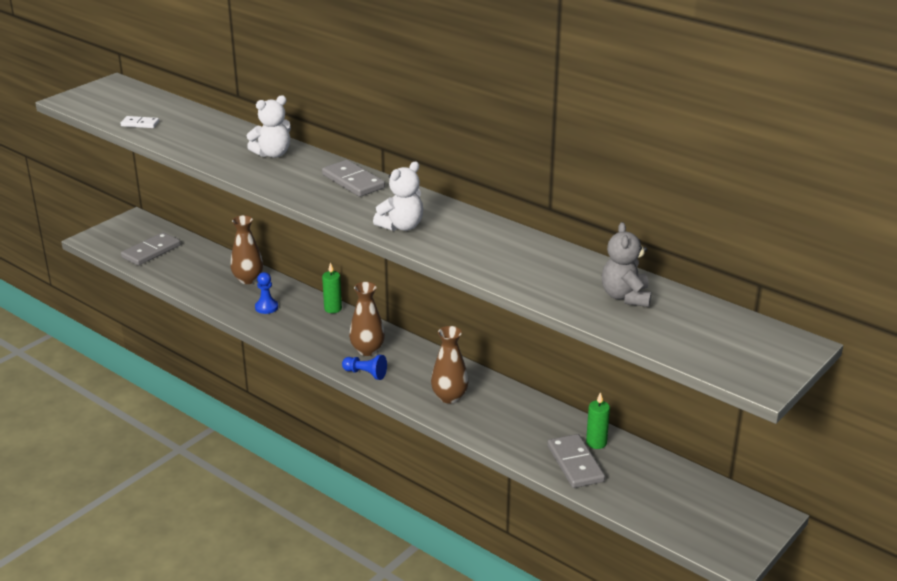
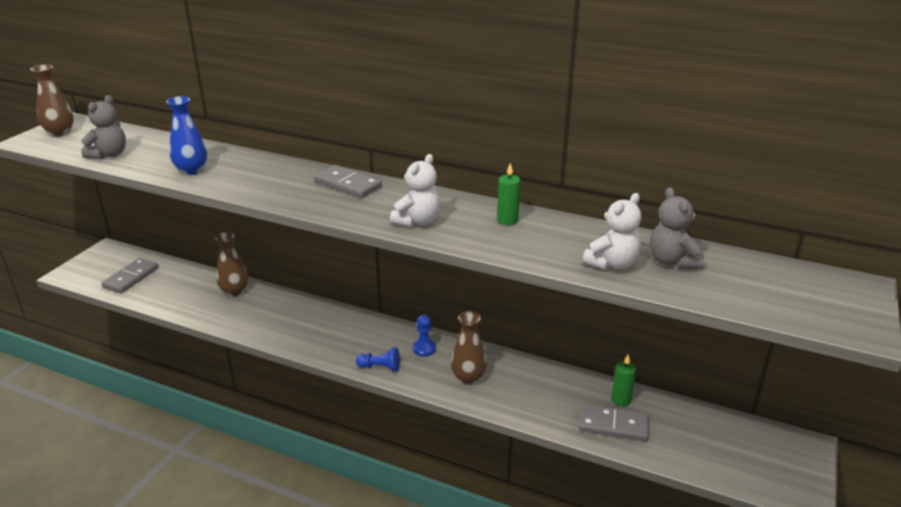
camera: 15 degrees left, 0 degrees up
(140, 124) = (109, 155): white domino -> grey teddy bear
(211, 149) = (191, 170): none -> blue vase
(266, 307) = (261, 316): blue pawn -> blue pawn (424, 349)
(273, 154) = (256, 168): white teddy bear -> white teddy bear (612, 264)
(333, 309) = (325, 308): green candle -> green candle (507, 220)
(367, 350) = (373, 343): brown vase -> brown vase (60, 133)
(575, 464) = (613, 425): grey domino -> grey domino turned 45 degrees counterclockwise

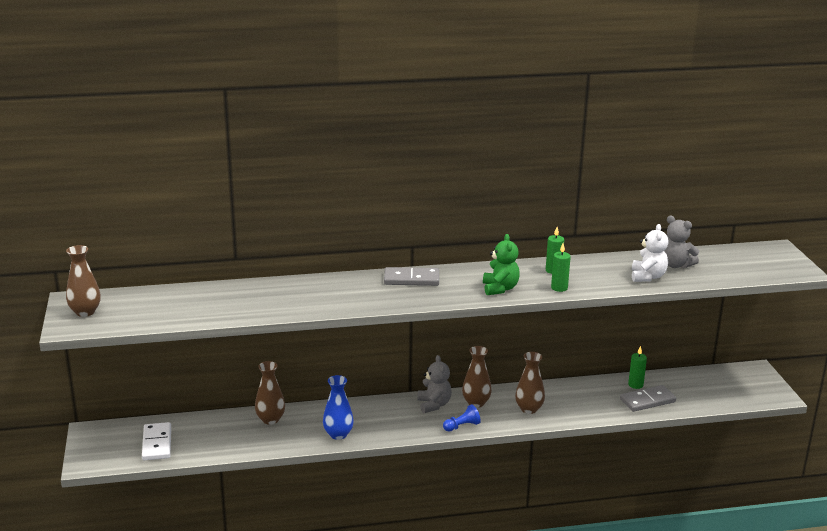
camera: 35 degrees left, 5 degrees down
(109, 155) = (175, 315): grey teddy bear -> grey teddy bear (434, 405)
(131, 278) = (157, 443): grey domino -> white domino
(191, 170) = (273, 305): blue vase -> blue vase (338, 434)
(417, 221) = (500, 288): white teddy bear -> green teddy bear
(424, 349) = (476, 403): blue pawn -> brown vase
(483, 241) = (559, 288): none -> green candle

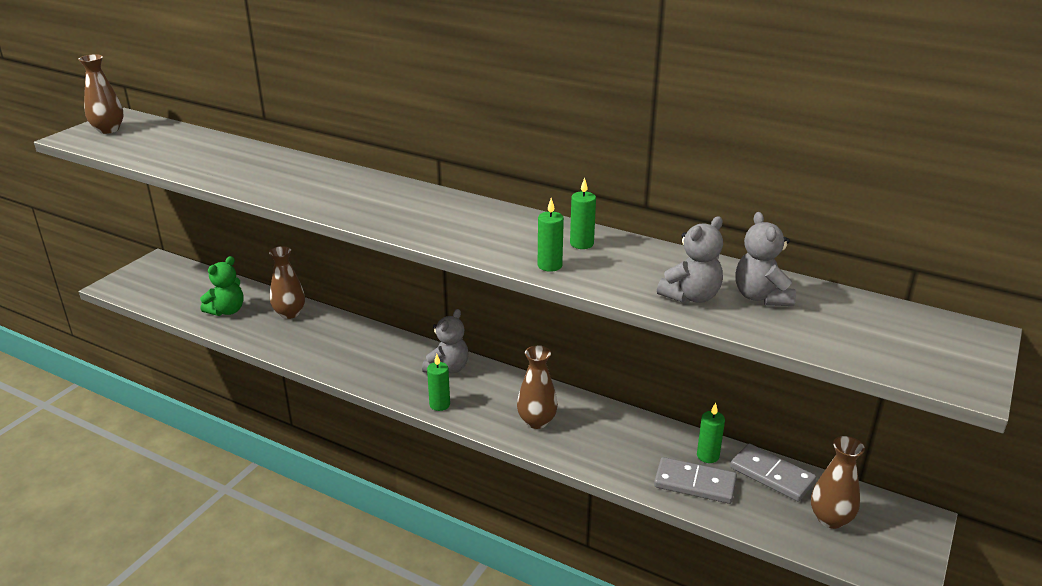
camera: 40 degrees right, 5 degrees up
(157, 443) = (179, 293): white domino -> none
(338, 434) = (319, 355): blue vase -> none
(411, 279) = (410, 197): grey domino -> grey domino (772, 475)
(462, 426) = (439, 404): blue pawn -> green candle
(476, 403) = (491, 387): brown vase -> brown vase (830, 519)
(500, 288) = (480, 240): green teddy bear -> green teddy bear (227, 311)
(647, 277) = (691, 296): white teddy bear -> grey teddy bear

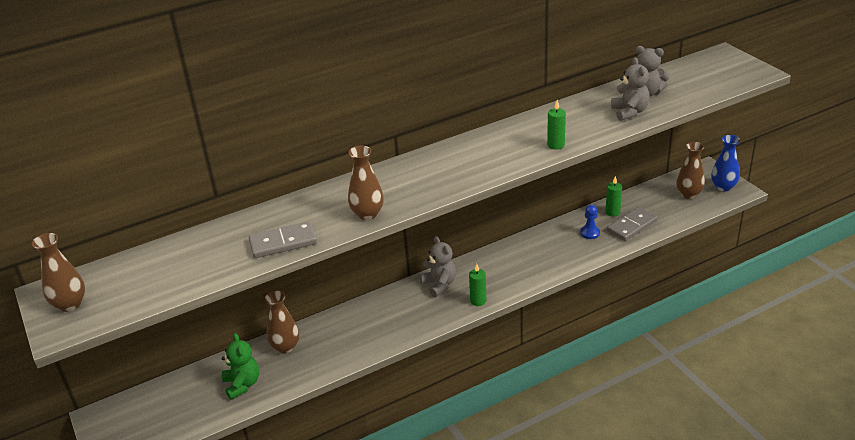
camera: 55 degrees left, 5 degrees up
(537, 421) = (530, 264): brown vase -> brown vase (367, 214)
(581, 244) = (538, 126): green candle -> none
(643, 450) = (590, 233): none -> blue pawn
(772, 475) = (643, 197): grey domino -> grey domino (283, 242)
(892, 553) = (723, 187): none -> blue vase

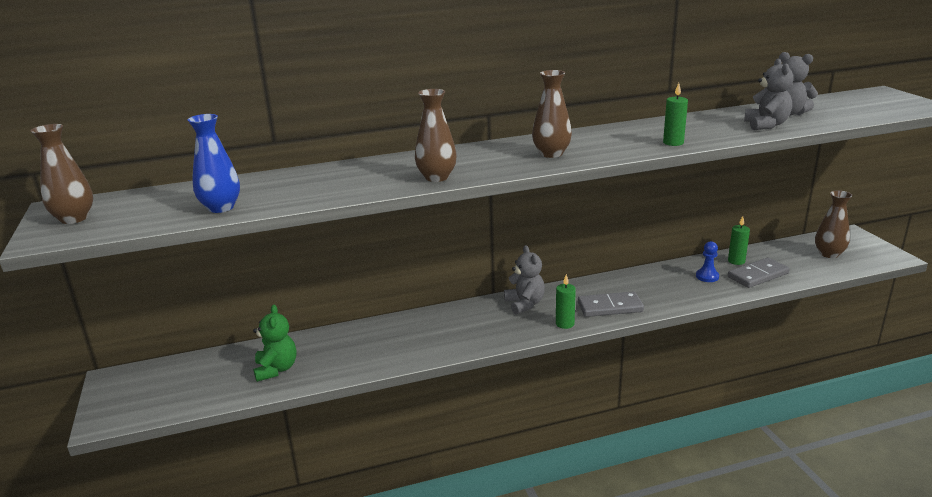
camera: 10 degrees right, 10 degrees down
(283, 242) = (331, 191): grey domino -> grey domino (610, 307)
(285, 347) = (337, 340): brown vase -> brown vase (551, 154)
(723, 187) = (871, 251): blue vase -> blue vase (221, 207)

